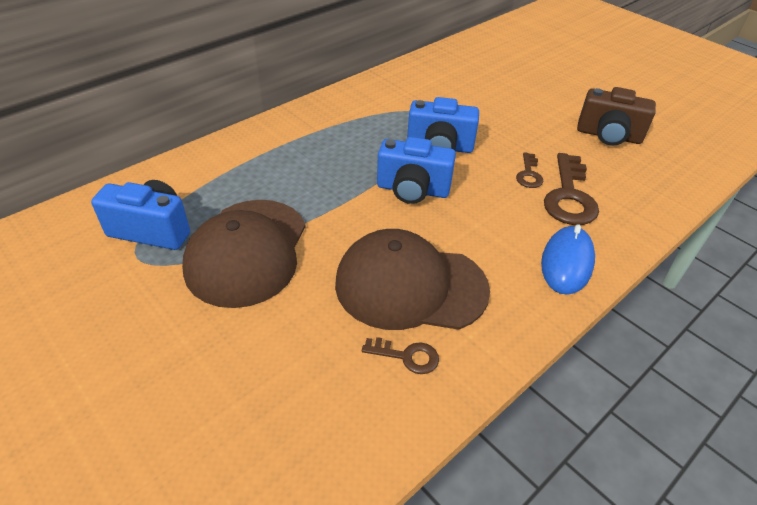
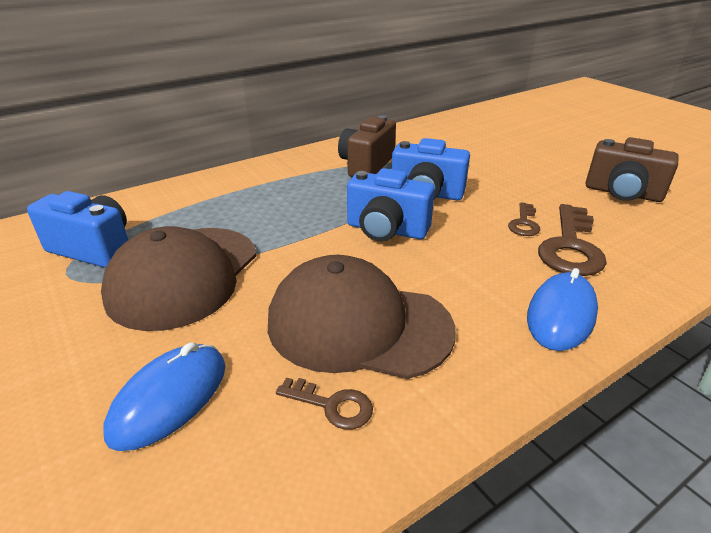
camera: 10 degrees right, 10 degrees down
(279, 364) = (169, 399): none -> blue mouse
(378, 116) = (366, 166): none -> brown camera

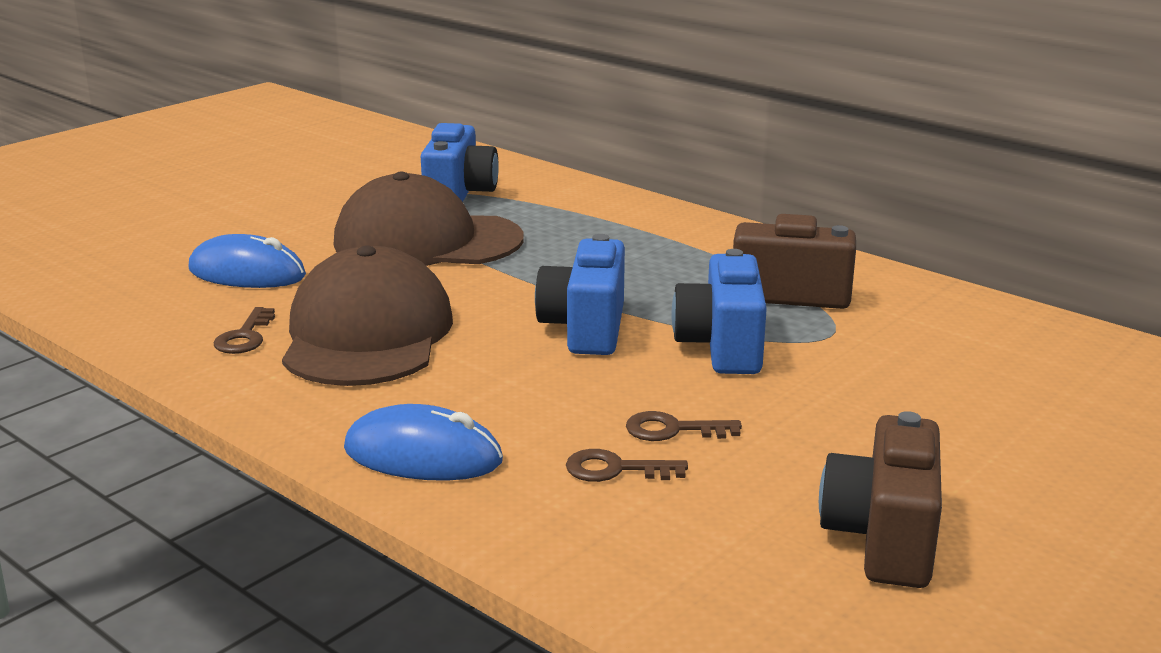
camera: 75 degrees right, 10 degrees down
(570, 247) = (615, 469): brown key -> brown key, size x0.53

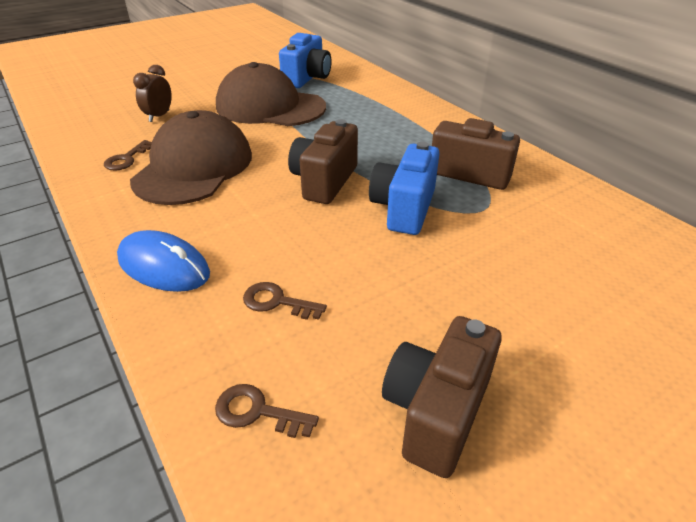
camera: 15 degrees right, 15 degrees up
(247, 273) = (159, 116): blue mouse -> brown clock
(585, 329) = (324, 181): blue camera -> brown camera
(673, 430) = (334, 273): brown key -> brown key (257, 412)

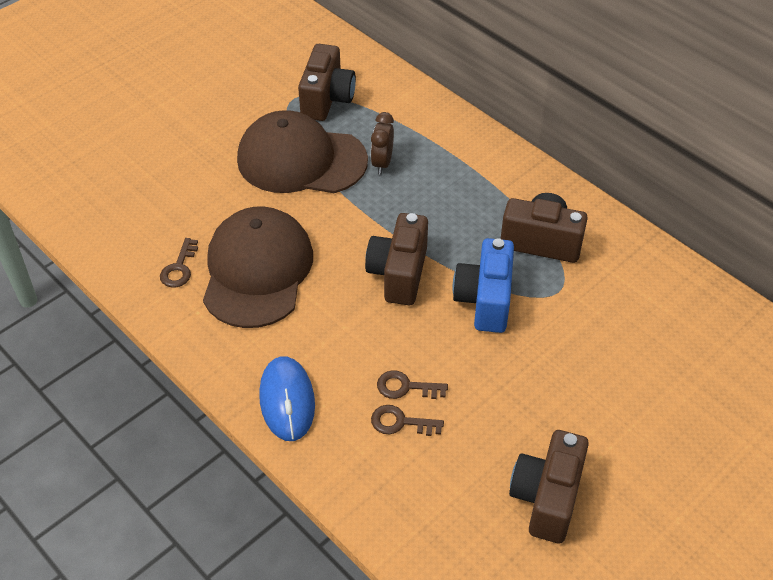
camera: 10 degrees left, 10 degrees up
(159, 116) = (179, 193): brown clock -> brown clock (382, 163)
(164, 266) = (287, 400): blue mouse -> blue mouse turned 60 degrees clockwise
(257, 412) = (419, 518): brown key -> brown key (406, 387)
(307, 78) = (327, 99): blue camera -> brown camera

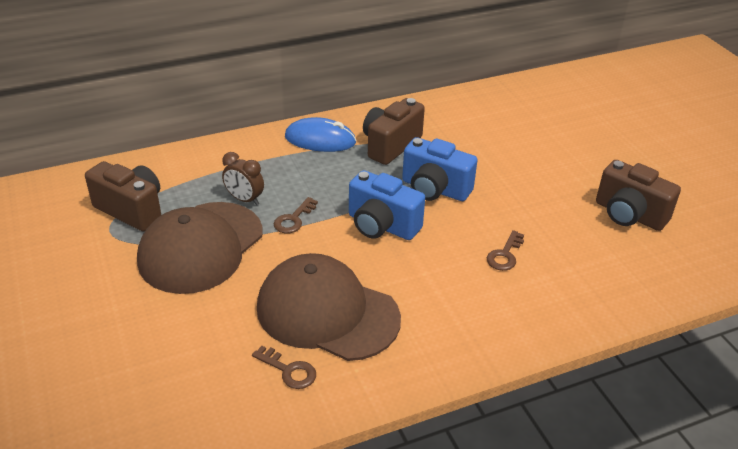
camera: 70 degrees left, 10 degrees down
(287, 400) = (492, 330): blue mouse -> blue mouse (320, 140)
(399, 274) = (382, 225): brown camera -> blue camera
(400, 422) = (539, 267): brown key -> brown key (293, 219)

